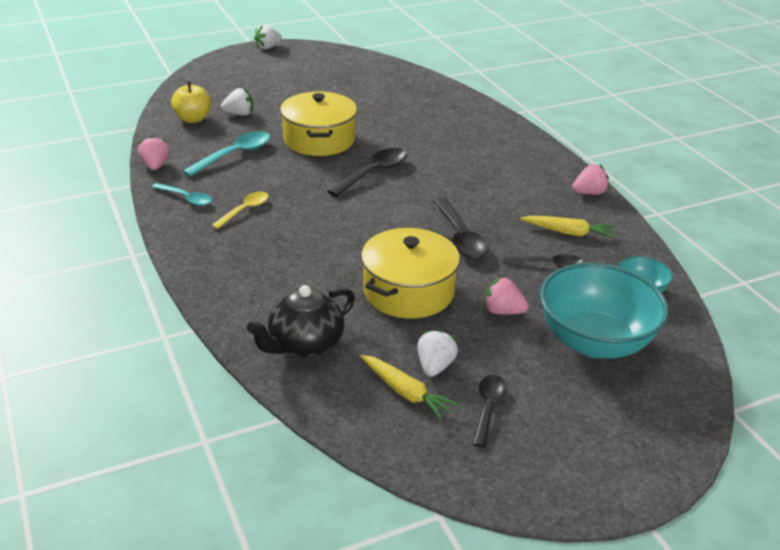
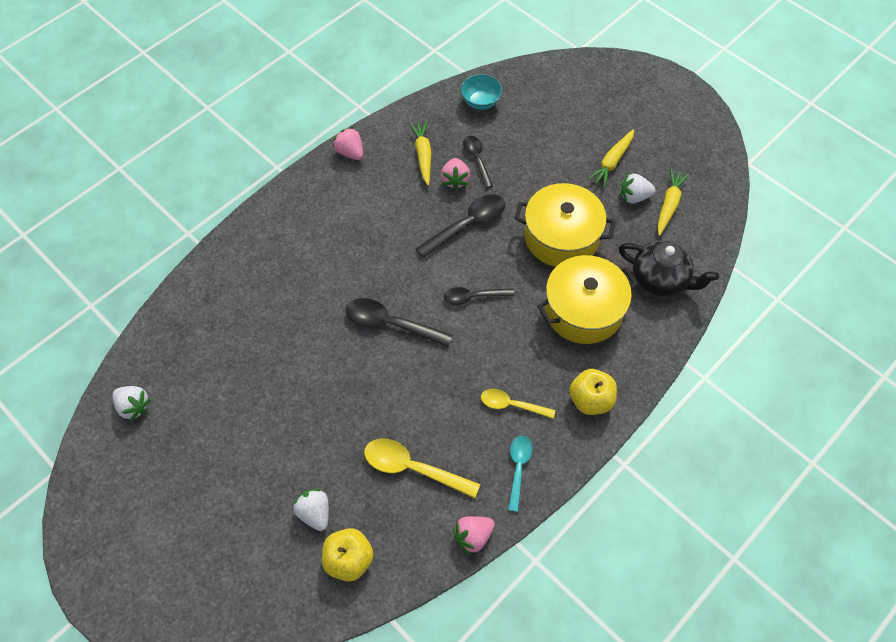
camera: 110 degrees left, 25 degrees up
(209, 252) = (590, 400): none -> yellow apple
(234, 155) = (412, 468): turquoise spoon -> yellow spoon
(268, 47) = (91, 582): white strawberry -> white strawberry (134, 407)
(319, 140) = (343, 400): yellow pot -> yellow pot (583, 310)
(488, 407) = (654, 159): black spoon -> black spoon (473, 297)
(500, 366) = (612, 162): none -> yellow carrot
(502, 311) = (552, 174): pink strawberry -> pink strawberry (455, 180)
(594, 342) = (555, 118): turquoise bowl -> none

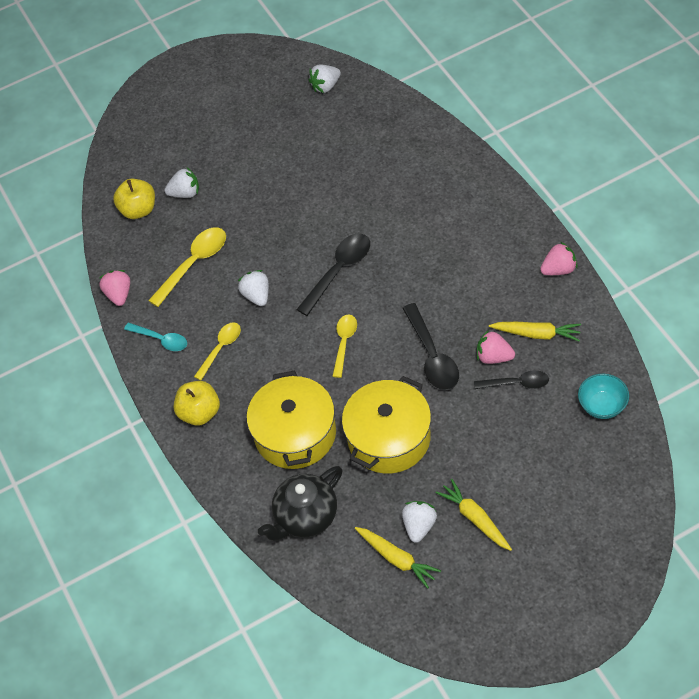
camera: 115 degrees right, 5 degrees down
(438, 391) = (257, 295): none -> white strawberry
(473, 297) = (344, 343): black spoon -> yellow spoon

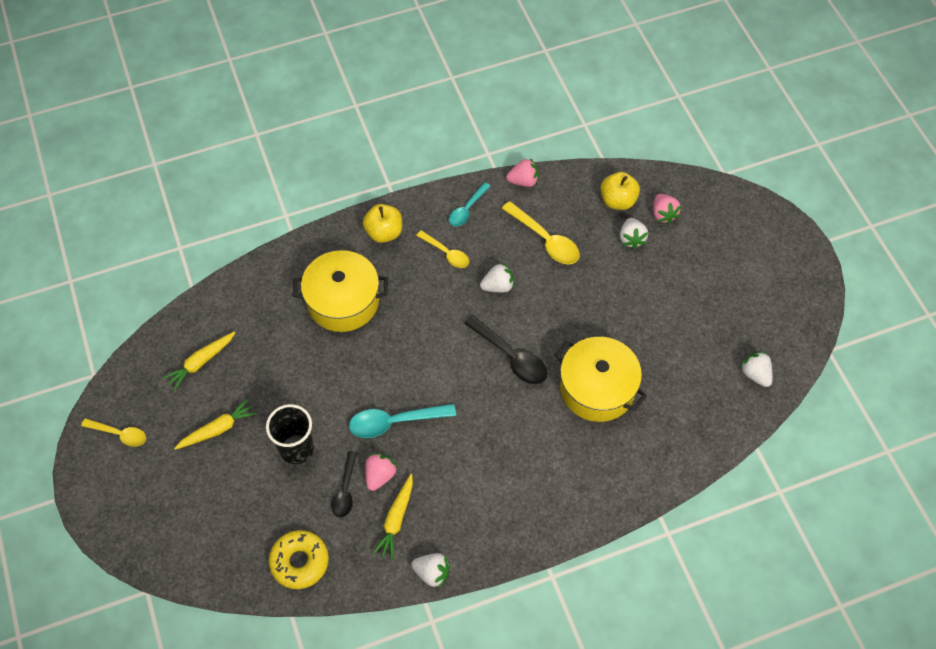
camera: 90 degrees right, 5 degrees up
(305, 517) = (261, 300): black teapot -> none
(344, 343) = (428, 351): yellow spoon -> yellow spoon (120, 434)
(389, 438) = (317, 373): yellow pot -> yellow pot (597, 388)
(419, 526) = (225, 384): white strawberry -> white strawberry (432, 573)
(432, 356) = (394, 422): black spoon -> turquoise spoon
(481, 437) = (296, 449): none -> black cup
(559, 269) = (469, 557): pink strawberry -> pink strawberry (663, 214)
(602, 406) = (299, 562): turquoise bowl -> yellow donut

